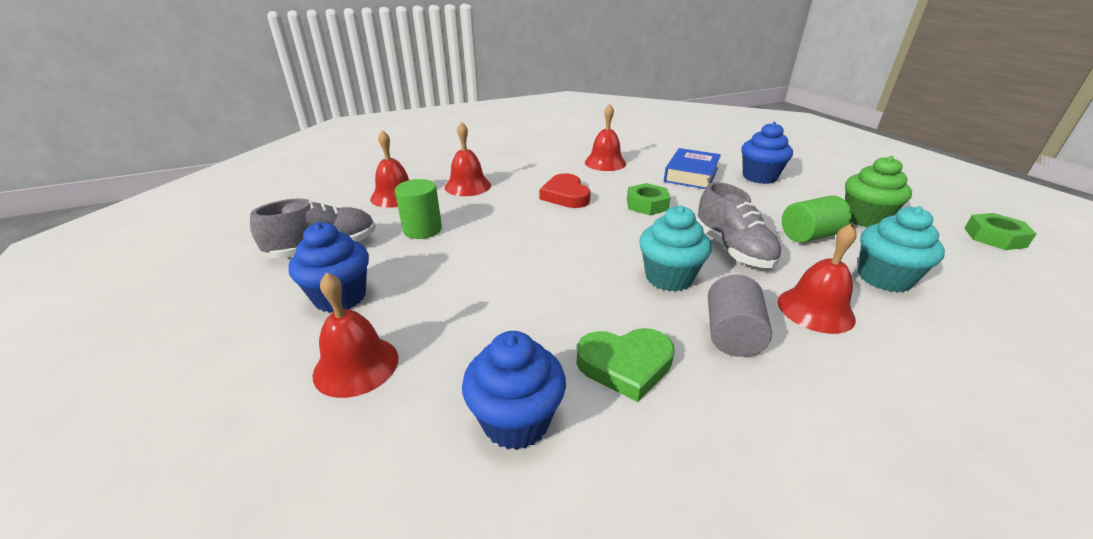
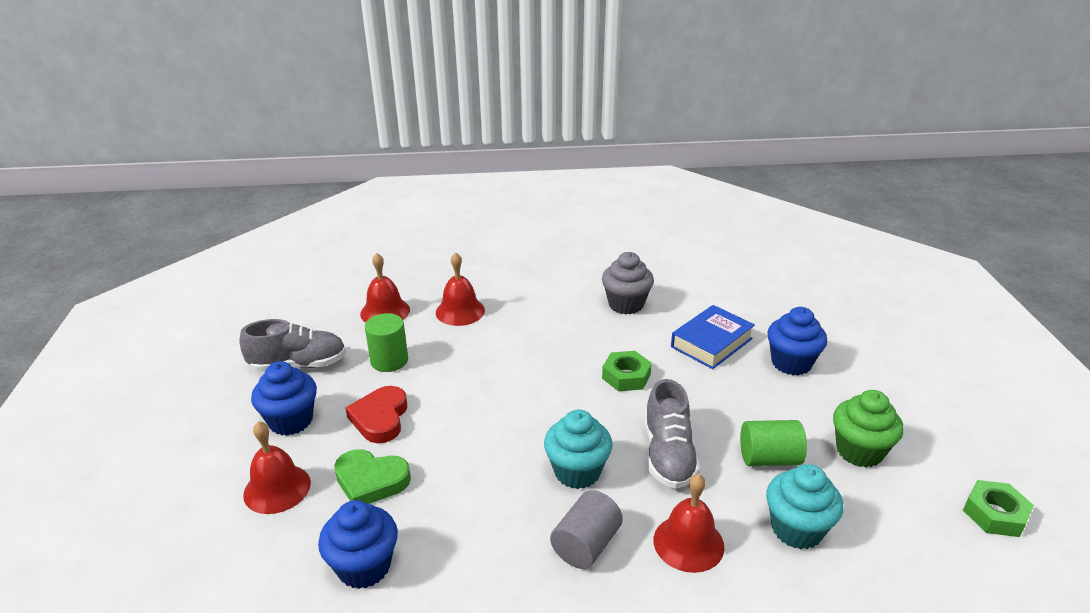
camera: 20 degrees right, 0 degrees up
(565, 195) = (550, 345): red heart -> red heart (380, 418)
(605, 163) = (626, 304): red bell -> grey cupcake
(625, 365) = (474, 546): green heart -> green heart (371, 481)

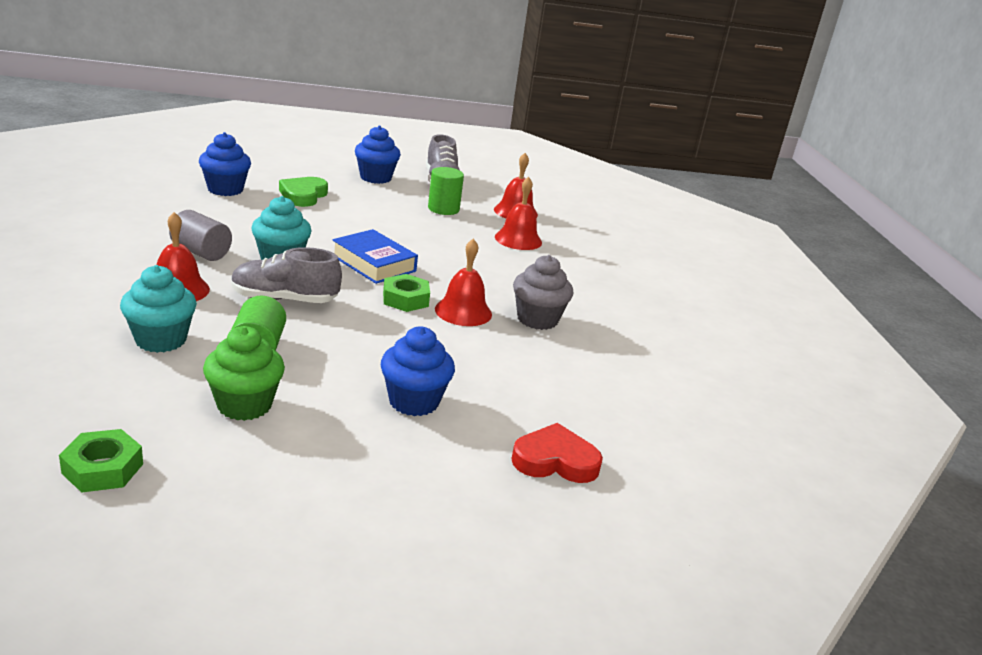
camera: 85 degrees right, 5 degrees down
(277, 488) = (308, 172): red bell -> red bell (463, 311)
(380, 418) = (371, 202): red heart -> red heart (555, 460)
(711, 343) = (460, 357): blue book -> blue book (374, 263)

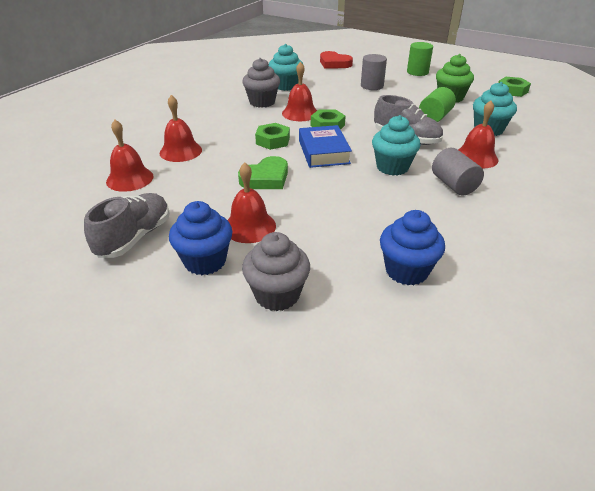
camera: 140 degrees left, 10 degrees up
(303, 195) = (321, 243): green heart -> green heart (266, 178)
(309, 170) = (277, 295): none -> grey cupcake
(370, 197) = (249, 226): none -> red bell
(414, 401) = (372, 86): blue cupcake -> grey cylinder
(443, 209) = (194, 195): green cylinder -> green cylinder (417, 72)
(445, 266) = (273, 141): none -> green nut
(552, 362) = (286, 86): none -> turquoise cupcake

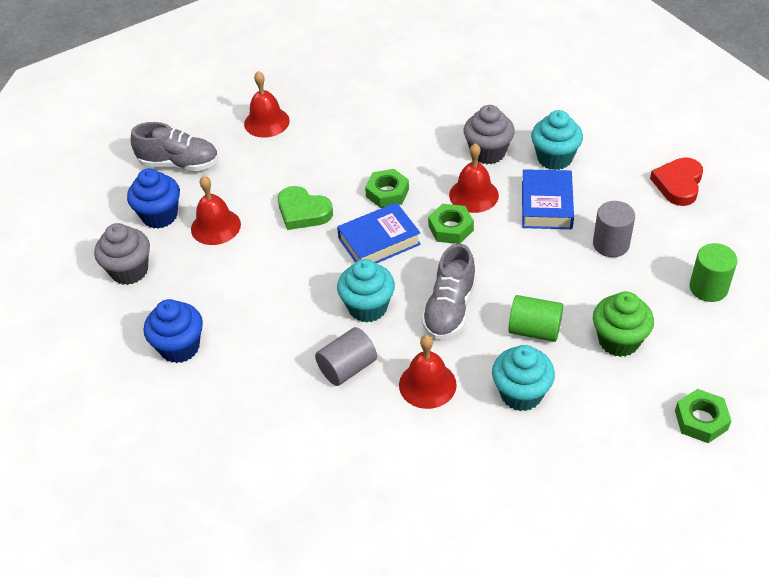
camera: 75 degrees right, 10 degrees up
(180, 151) = (332, 133): red bell -> none
(326, 95) = (546, 205): none -> blue book

